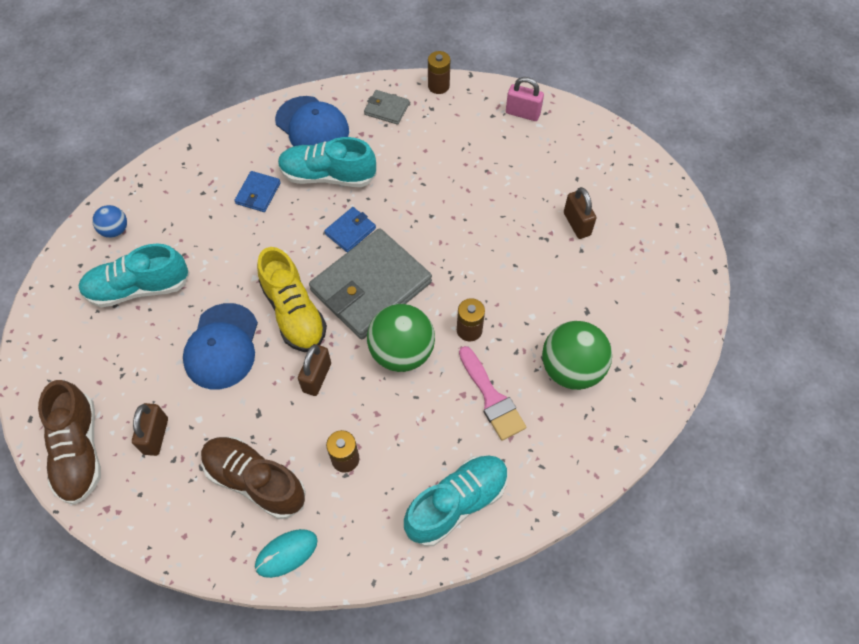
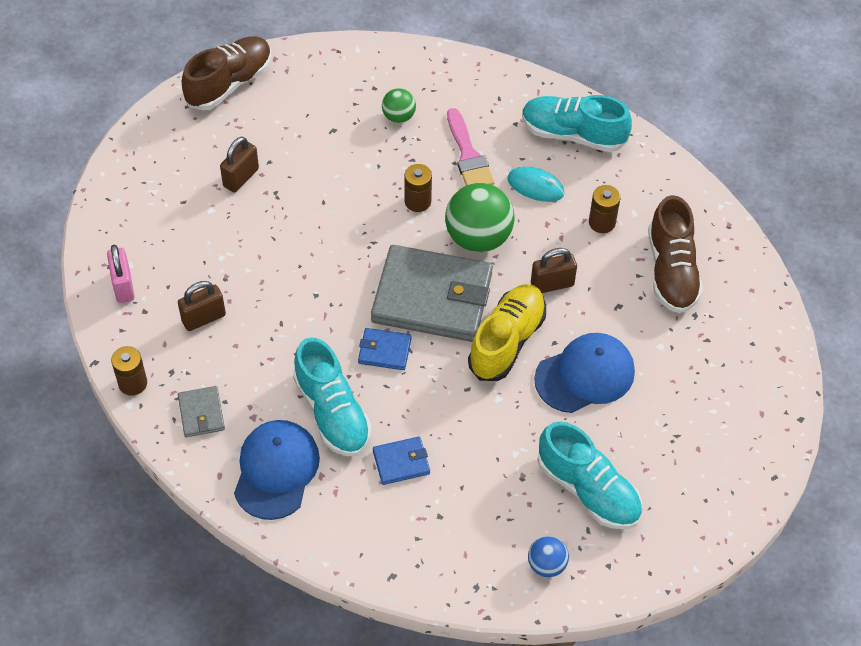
camera: 125 degrees left, 5 degrees down
(79, 451) = (762, 414): brown shoe -> brown shoe (229, 83)
(156, 436) = (701, 367): brown padlock -> brown padlock (203, 318)
(286, 553) = (702, 216): turquoise mouse -> turquoise mouse (535, 186)
(491, 398) = (468, 155): pink brush -> pink brush turned 135 degrees clockwise
(571, 369) = (398, 116): green ball -> green ball, size x0.52

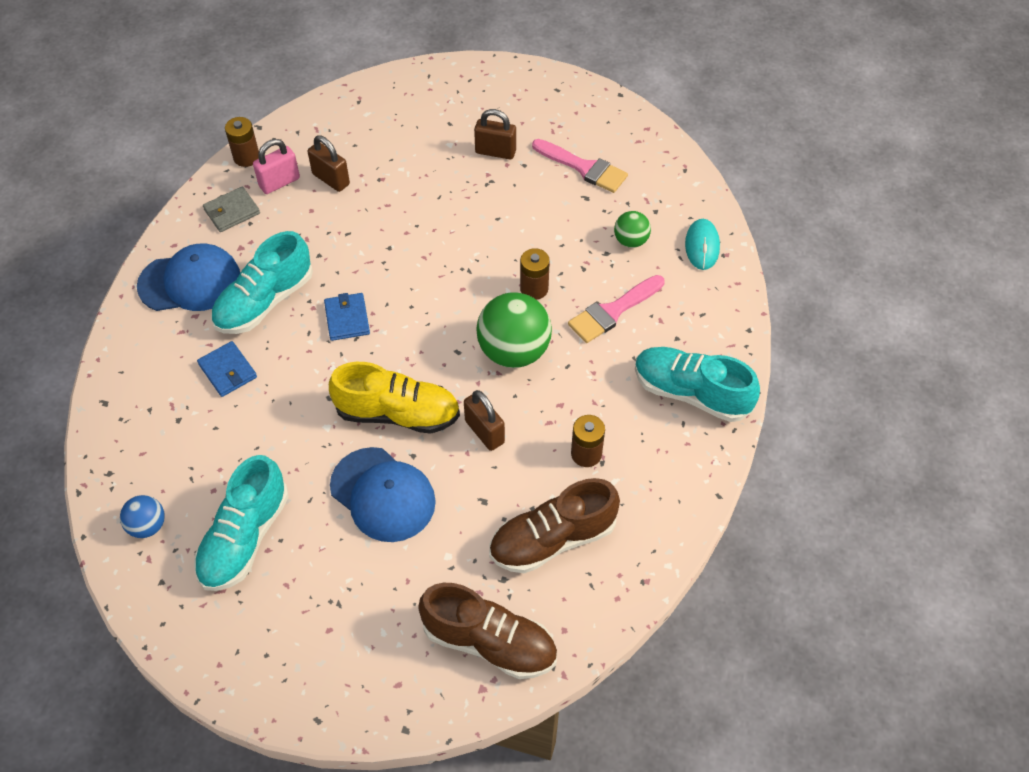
camera: 70 degrees right, 0 degrees up
(123, 286) = (342, 117): pink padlock -> pink padlock (279, 182)
(229, 83) = (598, 108): brown shoe -> brown shoe (489, 642)
(297, 119) = (583, 167): none -> pink brush
(432, 297) = (424, 336): grey wallet -> none
(535, 186) = (603, 380): turquoise mouse -> turquoise mouse (702, 246)
(573, 134) = (691, 393): turquoise shoe -> turquoise shoe turned 60 degrees counterclockwise

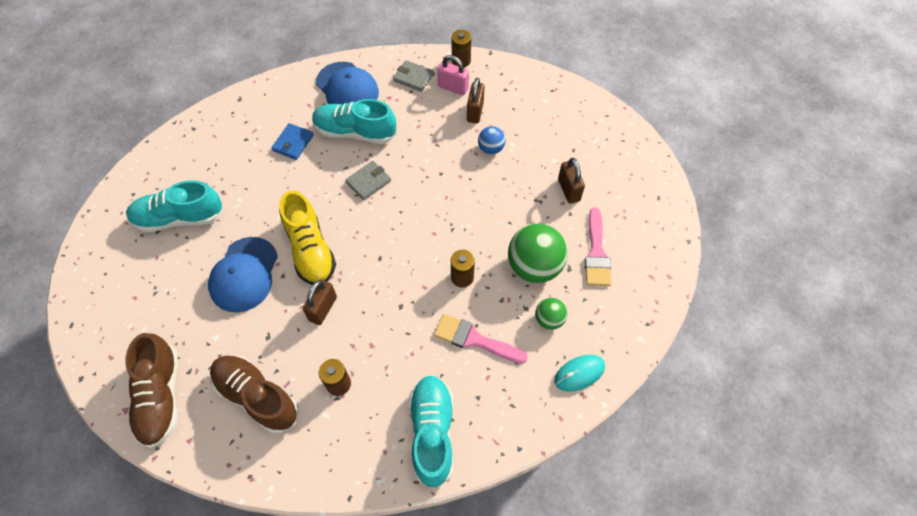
camera: 60 degrees right, 5 degrees up
(147, 526) = (166, 166): blue ball -> blue ball (491, 148)
(347, 318) = (368, 182): blue wallet -> grey wallet
(514, 351) = (400, 292): green ball -> green ball (534, 266)

